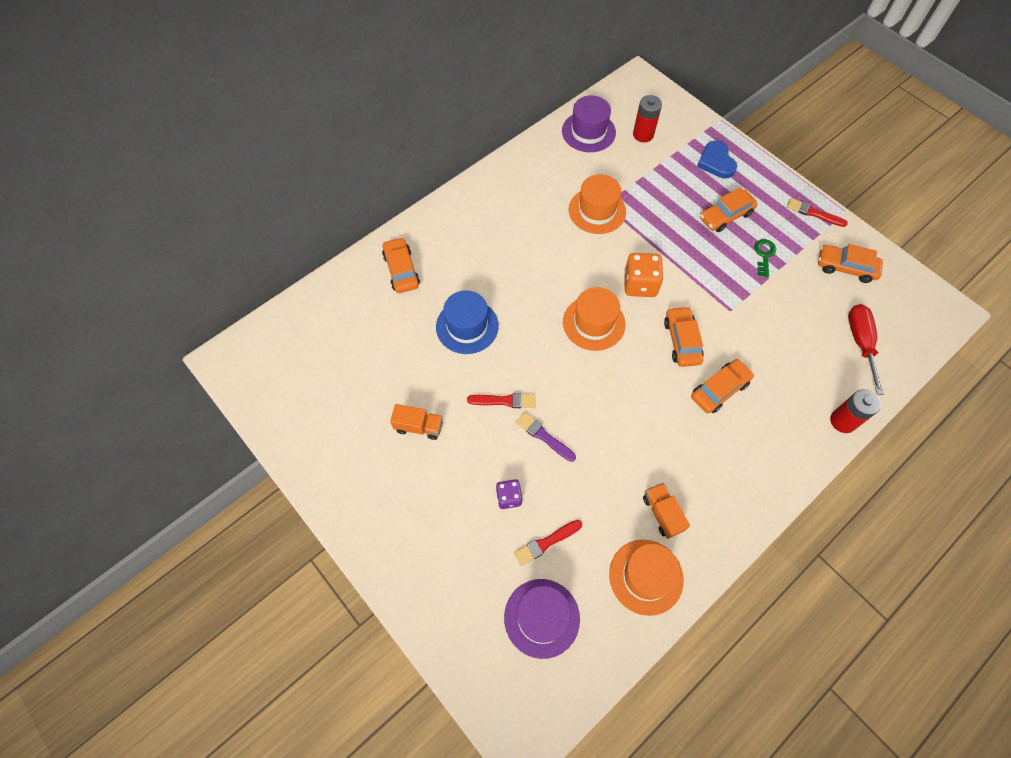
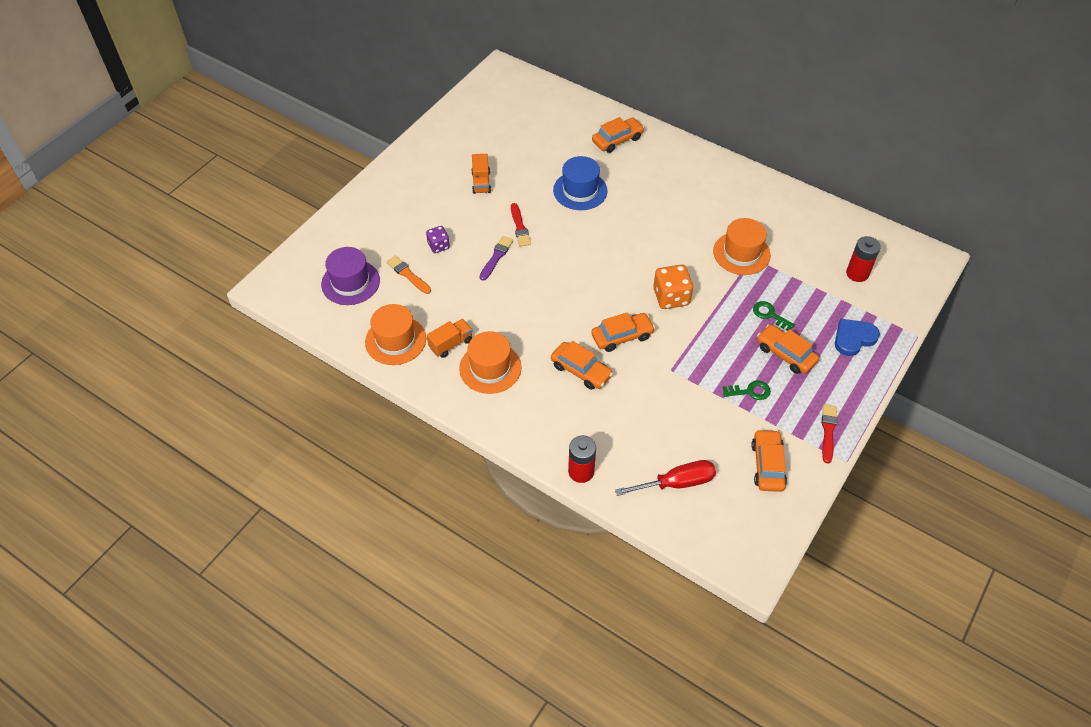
camera: 75 degrees right, 10 degrees down
(546, 543) = (408, 274): red brush -> orange brush
(588, 132) = (836, 231): purple hat -> none
(593, 323) = (616, 271): orange hat -> orange hat (490, 368)
(678, 213) = (770, 315): none -> green key

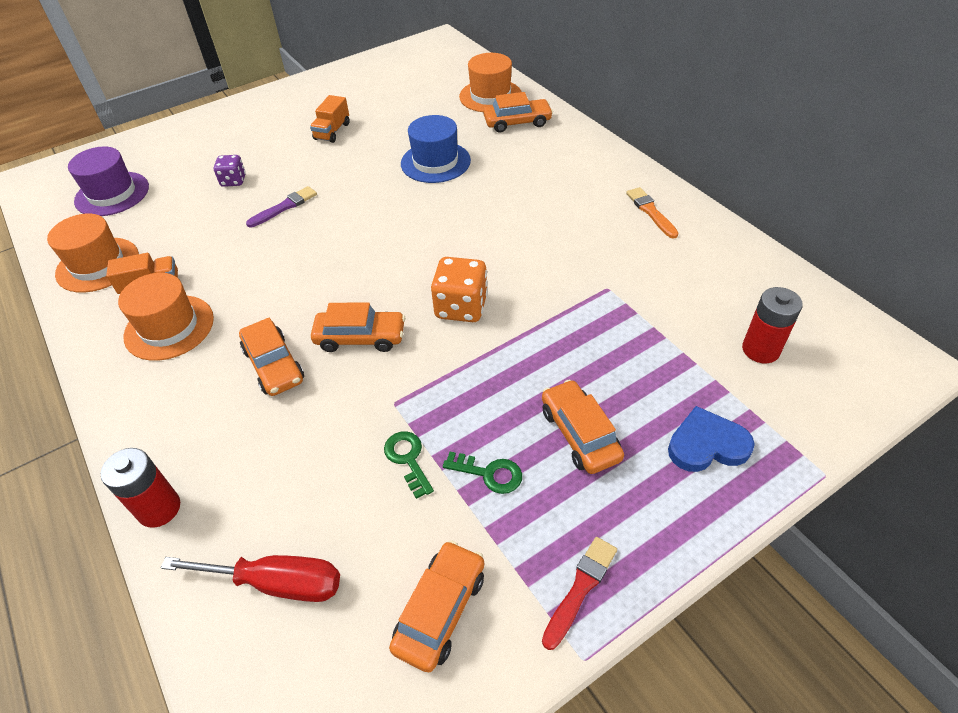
camera: 25 degrees right, 5 degrees down
(408, 274) = (175, 201): orange brush -> orange brush (651, 212)
(520, 227) = (337, 183): red brush -> none
(741, 253) = (595, 278): orange hat -> orange hat (490, 96)
(770, 315) = (588, 369): green key -> green key (408, 459)

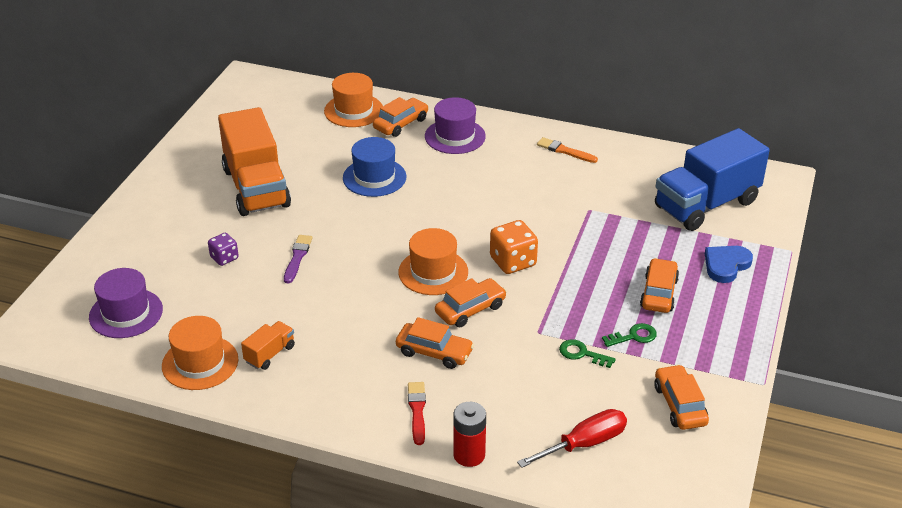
camera: 40 degrees left, 10 degrees down
(169, 327) = (325, 370): orange hat -> orange hat (433, 272)
(332, 131) = (256, 188): orange truck -> orange truck, size x2.34
(553, 153) = (455, 136): none -> purple hat
(580, 434) = (659, 293): orange car -> orange car turned 75 degrees clockwise
(580, 588) = (733, 358): red brush -> red brush (417, 411)
(760, 350) = (706, 205): red battery -> blue truck

